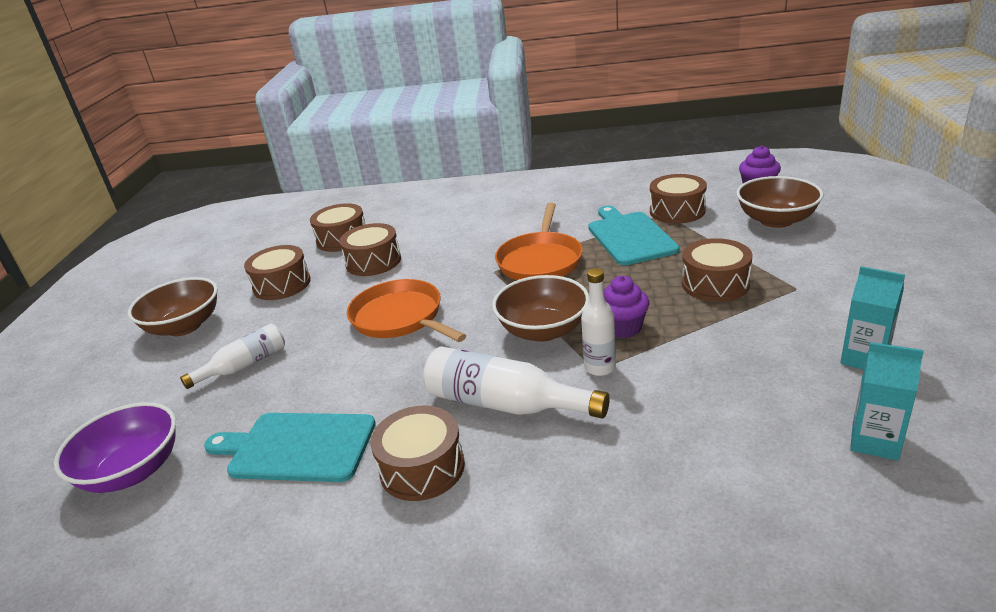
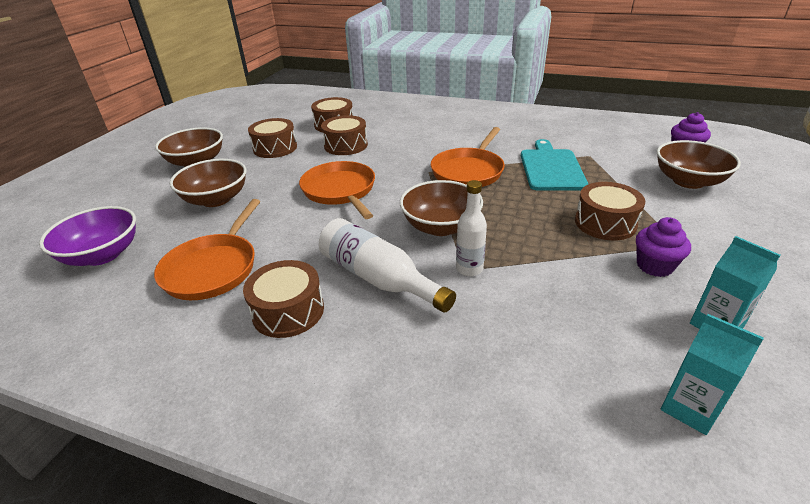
camera: 15 degrees right, 5 degrees up
(244, 365) = (216, 199): white bottle -> brown bowl
(297, 447) = (213, 268): turquoise cutting board -> orange pan
(623, 328) = (506, 241): purple cupcake -> purple cupcake (654, 266)
(677, 211) = (602, 155): brown drum -> none

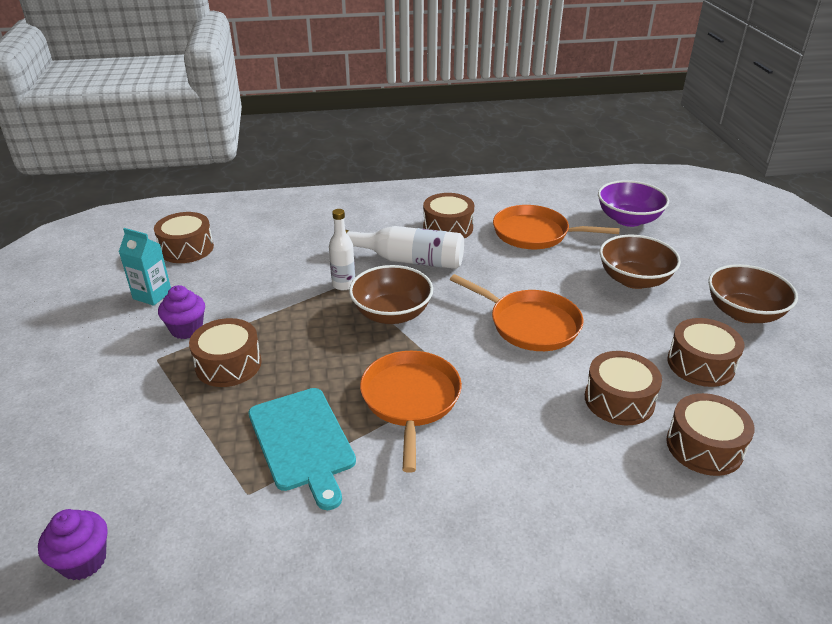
camera: 150 degrees right, 0 degrees up
(213, 268) = (534, 233): orange pan -> orange pan turned 60 degrees counterclockwise
(688, 181) = (108, 472): brown bowl -> none
(689, 408) = (186, 248): turquoise carton -> brown drum

